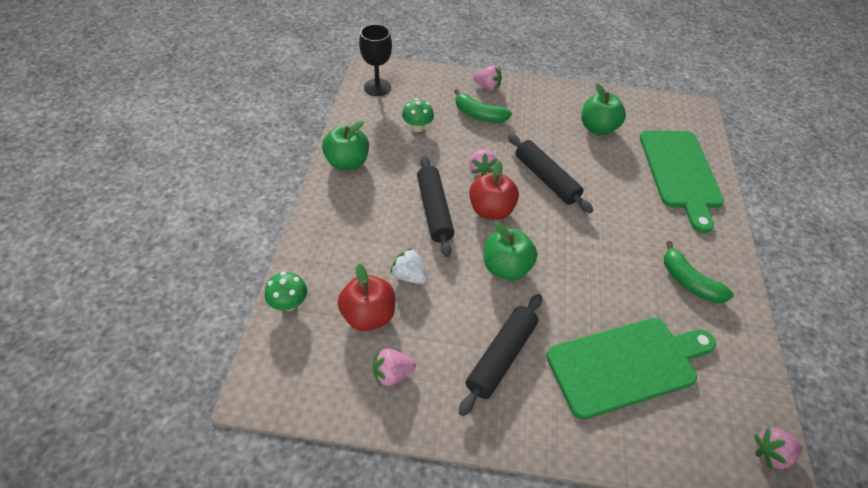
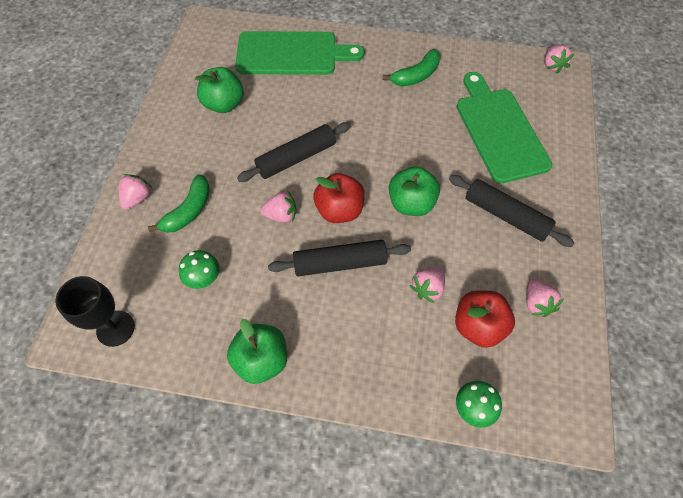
camera: 85 degrees left, 10 degrees up
(409, 276) = (427, 288): white strawberry -> pink strawberry

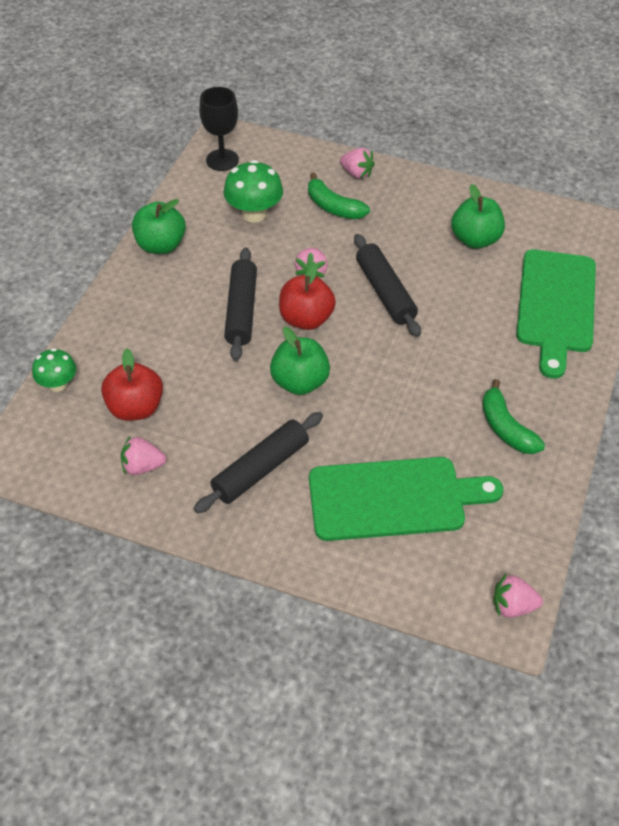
camera: 100 degrees right, 10 degrees down
(203, 278) = (254, 214): green mushroom -> green mushroom, size x1.56
(427, 288) = (191, 375): pink strawberry -> none

